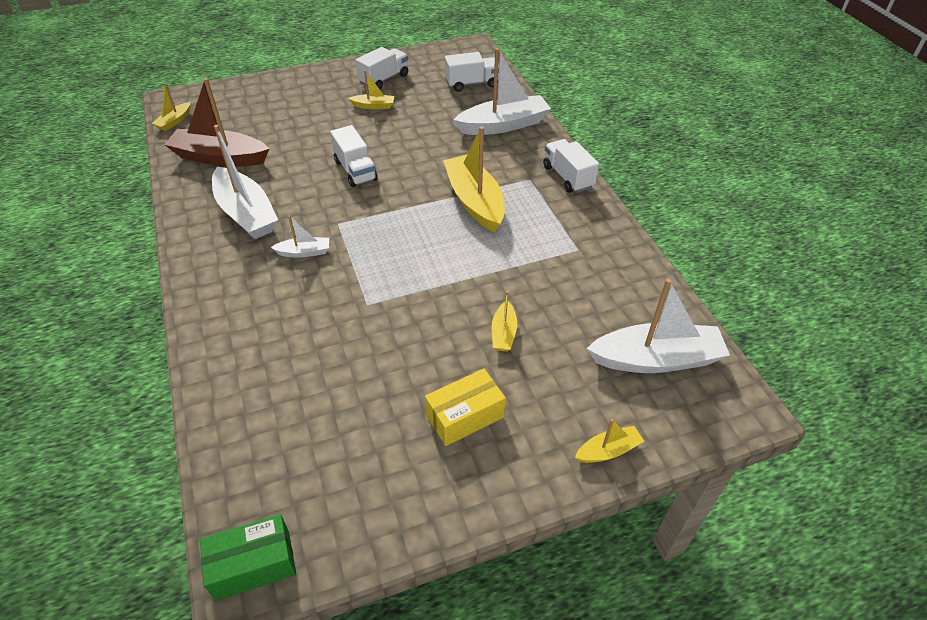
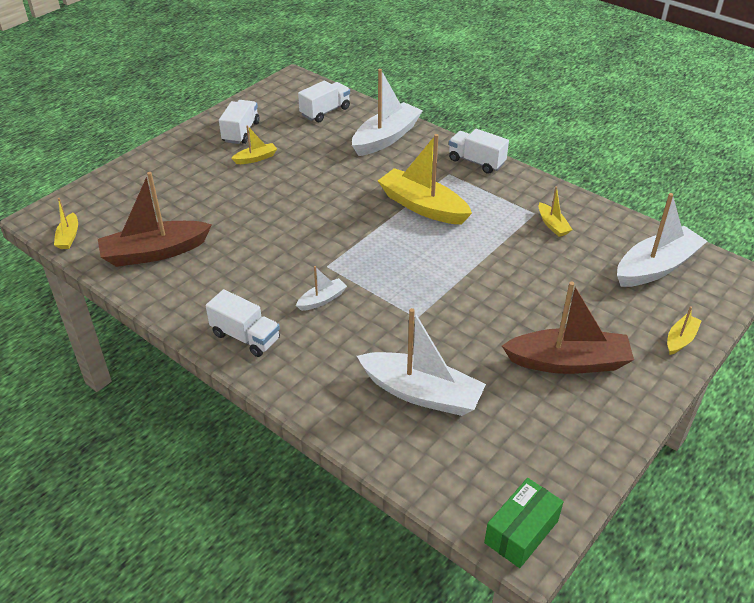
camera: 30 degrees left, 5 degrees down
(246, 213) = (234, 289): white boat -> white boat (422, 393)
(355, 170) = (297, 218): white truck -> white truck (245, 337)
(465, 416) = (568, 362): yellow box -> brown boat
(503, 333) = (539, 294): yellow boat -> yellow boat (552, 225)

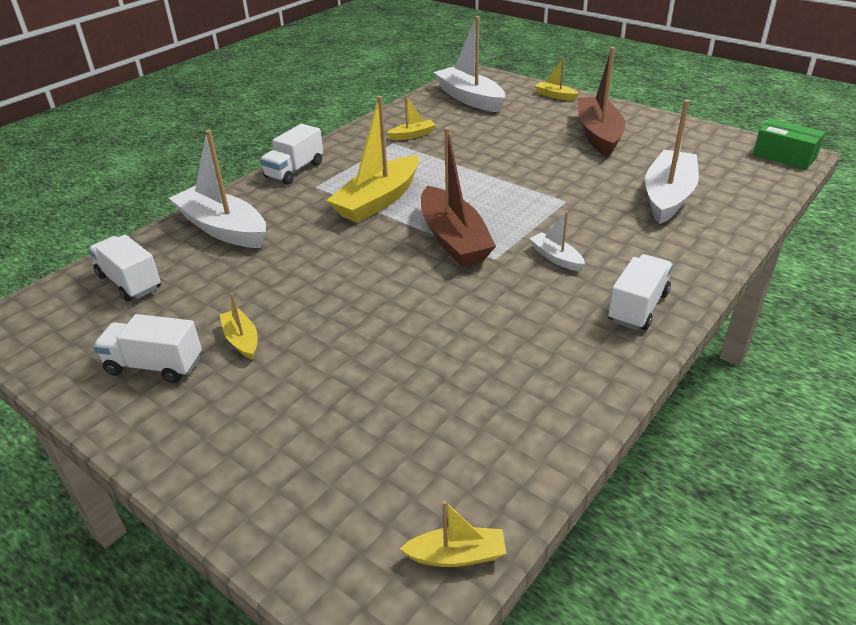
camera: 90 degrees left, 5 degrees down
(154, 252) = (488, 420): brown boat -> brown boat (453, 239)

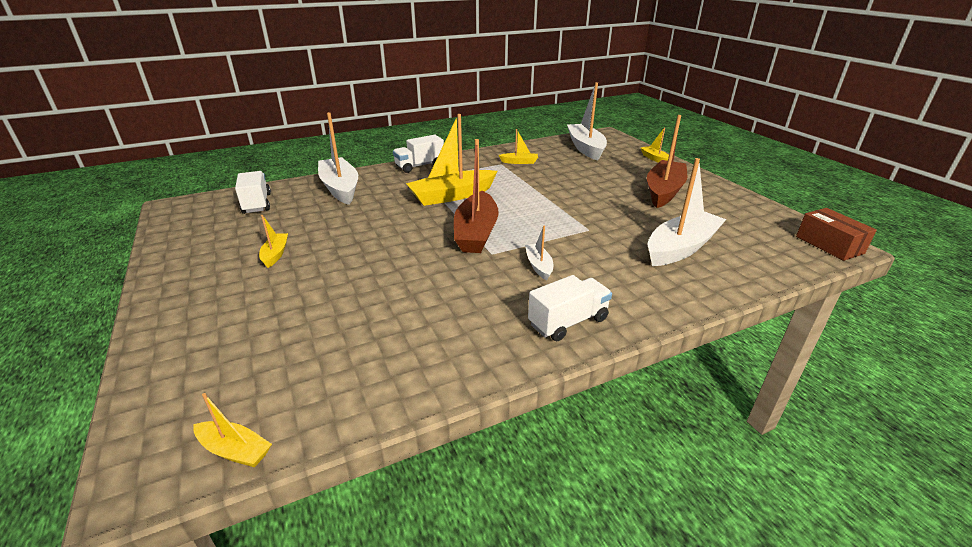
camera: 25 degrees right, 5 degrees down
(154, 366) = (214, 253): white truck -> none
(784, 156) = (829, 245): green box -> brown box

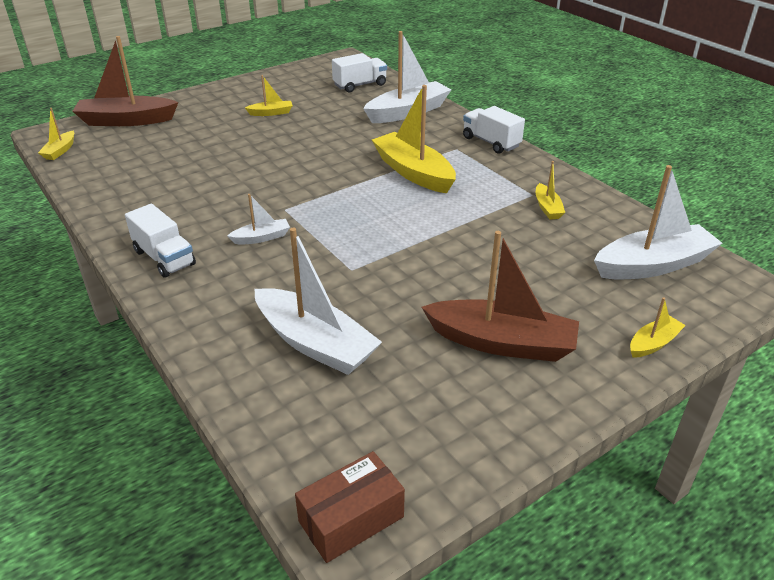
camera: 80 degrees right, 5 degrees up
(476, 233) = (327, 196): brown boat -> brown boat (126, 121)

